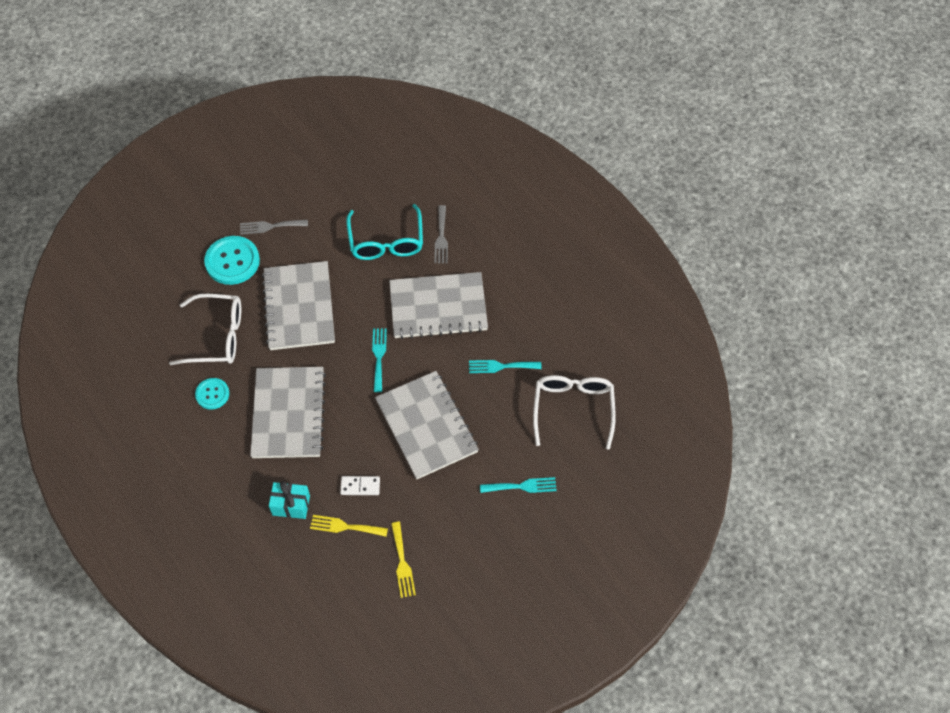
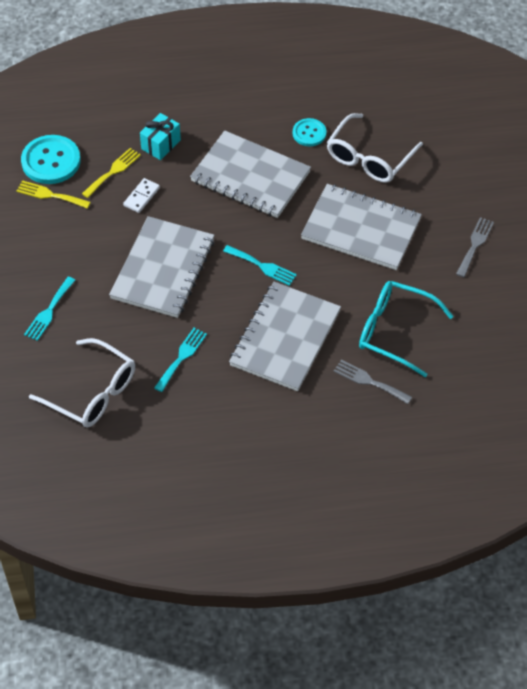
camera: 120 degrees right, 5 degrees down
(232, 261) = (449, 200): turquoise button -> turquoise button (51, 161)
(426, 426) = (163, 269): grey notebook -> grey notebook turned 75 degrees counterclockwise

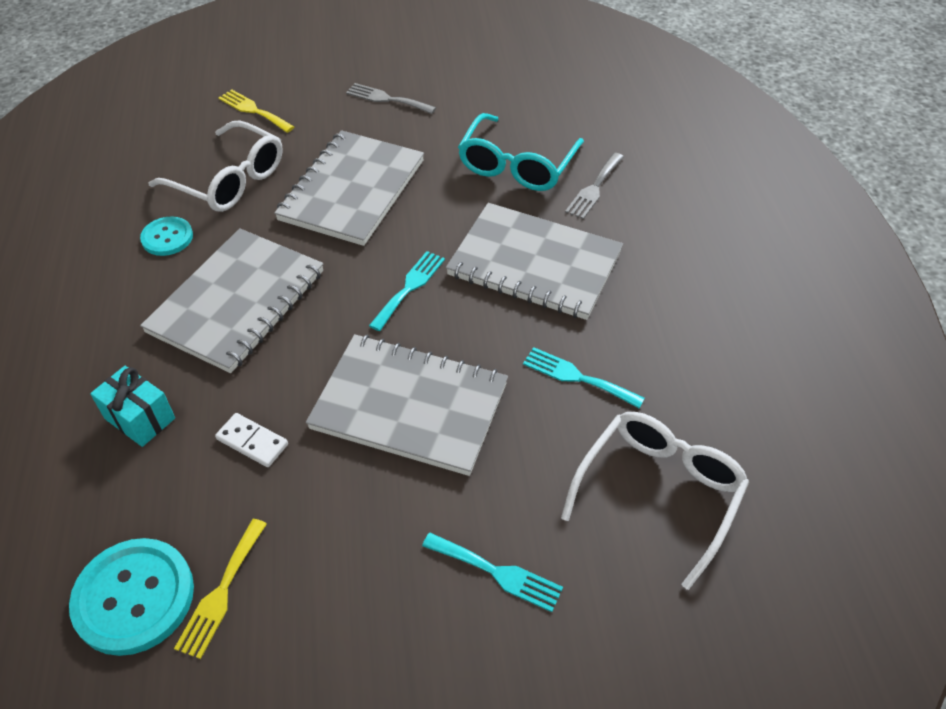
camera: 90 degrees left, 5 degrees down
(113, 171) = (185, 488): yellow fork -> yellow fork (253, 110)

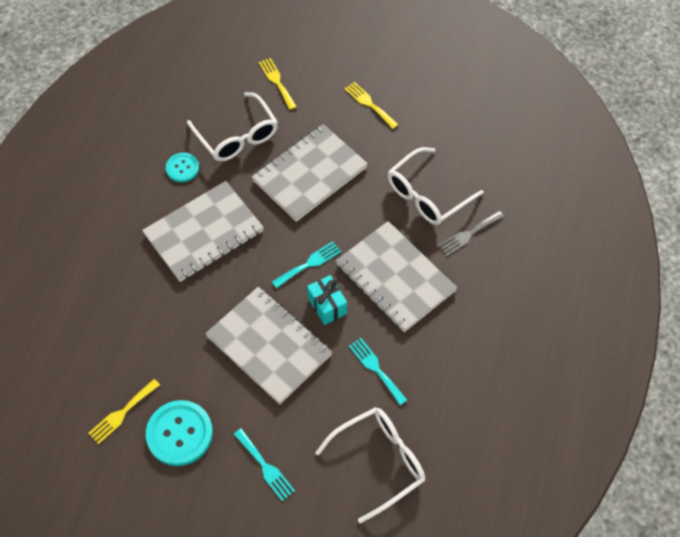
camera: 25 degrees right, 10 degrees up
(134, 597) = (79, 396): turquoise button -> turquoise button (179, 433)
(140, 418) = (120, 291): turquoise gift -> turquoise gift (327, 306)
(252, 441) = (173, 331): white domino -> none
(387, 99) = (369, 104): grey fork -> yellow fork
(517, 164) = (428, 194): turquoise glasses -> white glasses

